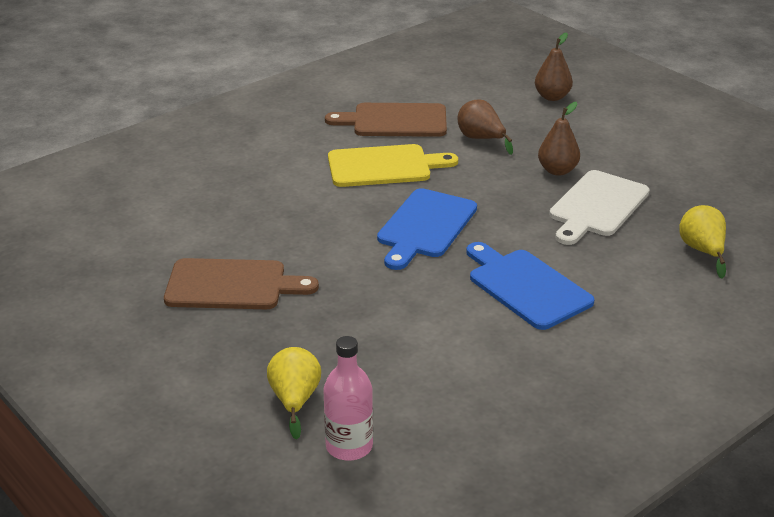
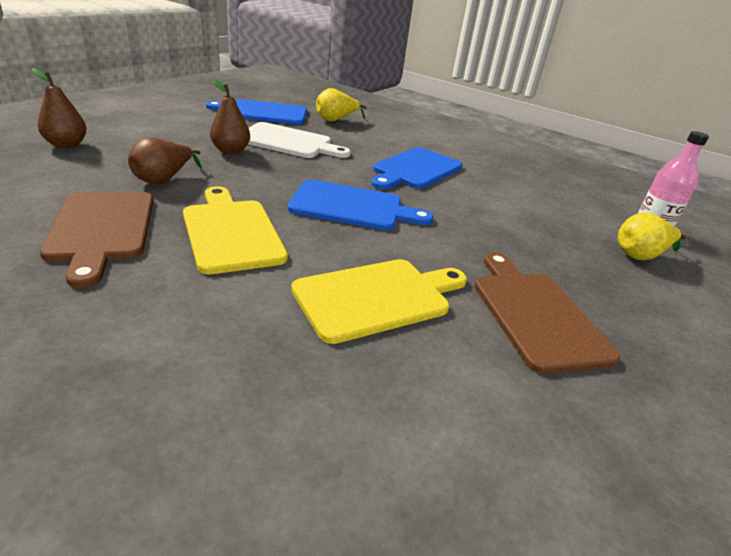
camera: 110 degrees left, 0 degrees up
(280, 217) = (377, 297): none -> yellow cutting board
(704, 196) = (263, 113): none -> blue cutting board

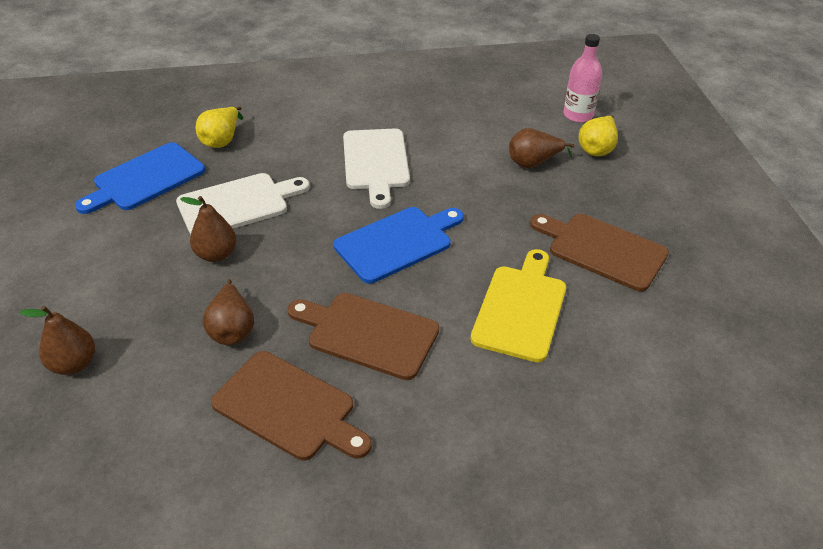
camera: 40 degrees left, 10 degrees up
(231, 232) = (367, 334): yellow cutting board -> brown cutting board
(415, 169) = (376, 163): blue cutting board -> white cutting board
(554, 231) = (533, 163): none -> brown pear

